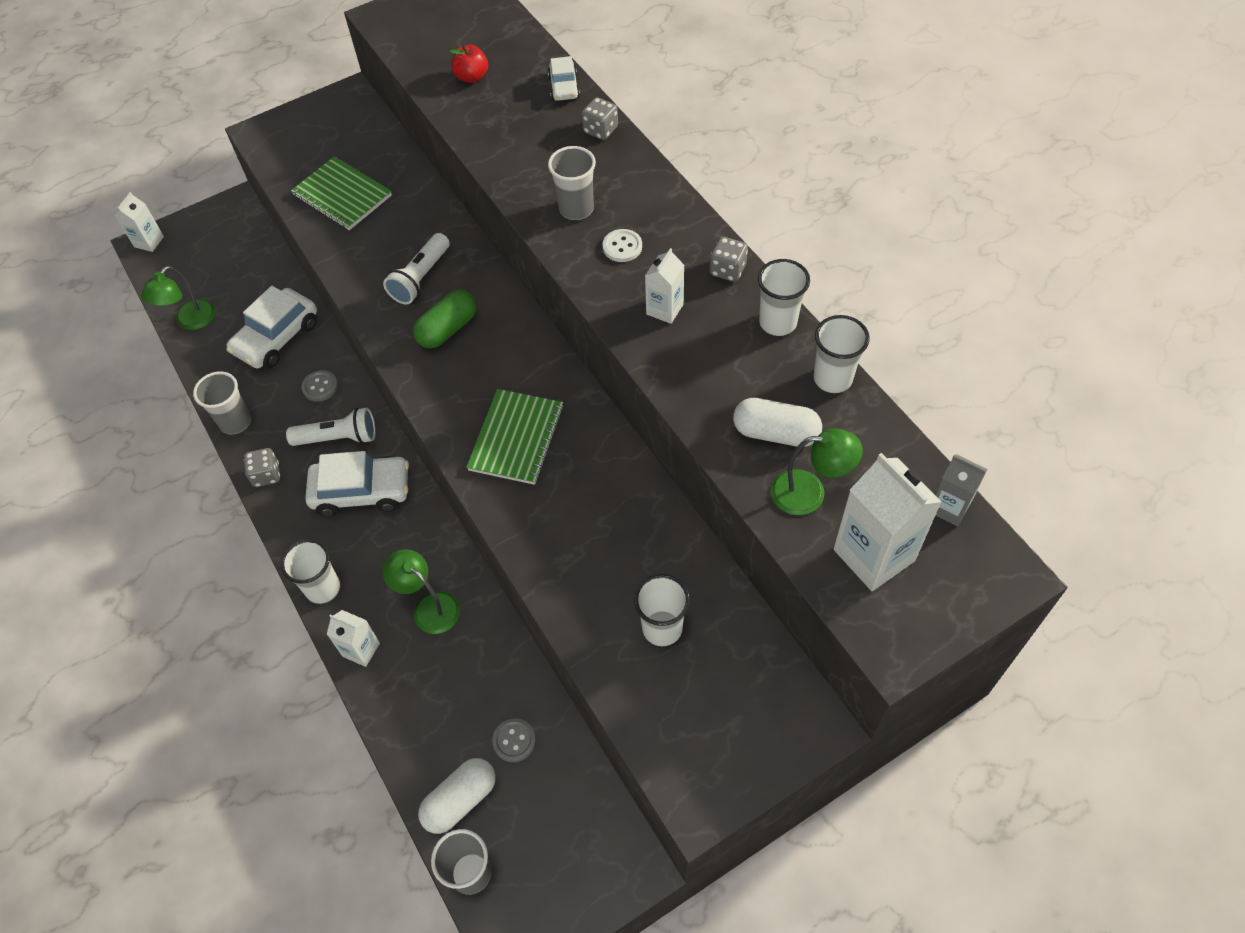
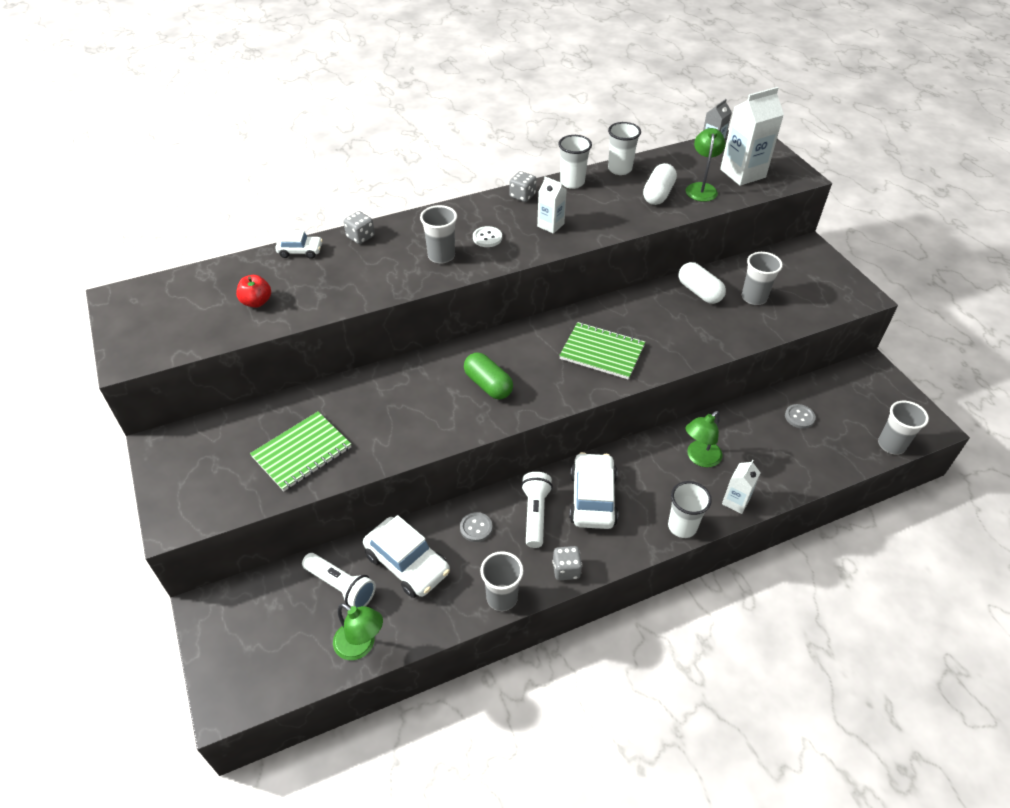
camera: 85 degrees left, 10 degrees down
(149, 242) = (222, 700): white carton -> none
(420, 278) = (427, 399): white flashlight -> white flashlight (341, 586)
(460, 800) = (844, 448): white capsule -> white capsule (699, 292)
(662, 628) = (754, 298): white cup -> grey cup

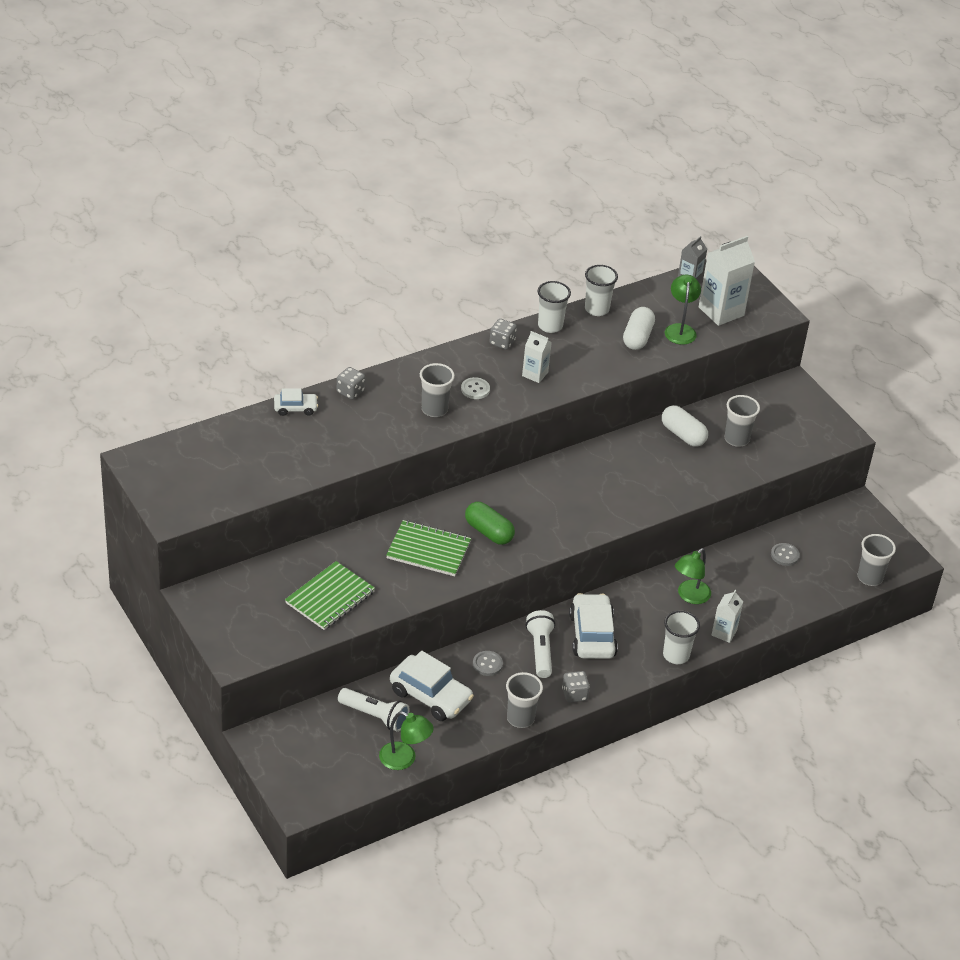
camera: 10 degrees left, 5 degrees down
(257, 302) = (271, 460): red apple -> none
(602, 352) = (592, 498): green notebook -> green notebook (428, 550)

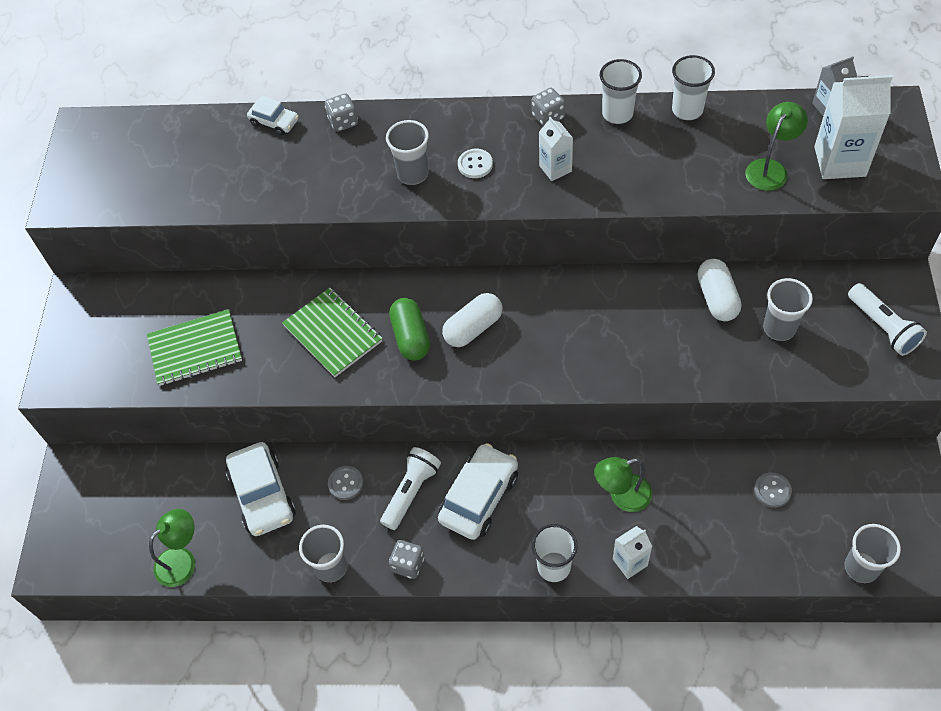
camera: 40 degrees right, 15 degrees up
(375, 716) = (193, 494): white flashlight -> white flashlight (883, 327)
(404, 759) = (182, 560): green lamp -> green lamp turned 105 degrees counterclockwise
(637, 337) = (710, 162): white capsule -> white capsule (473, 328)

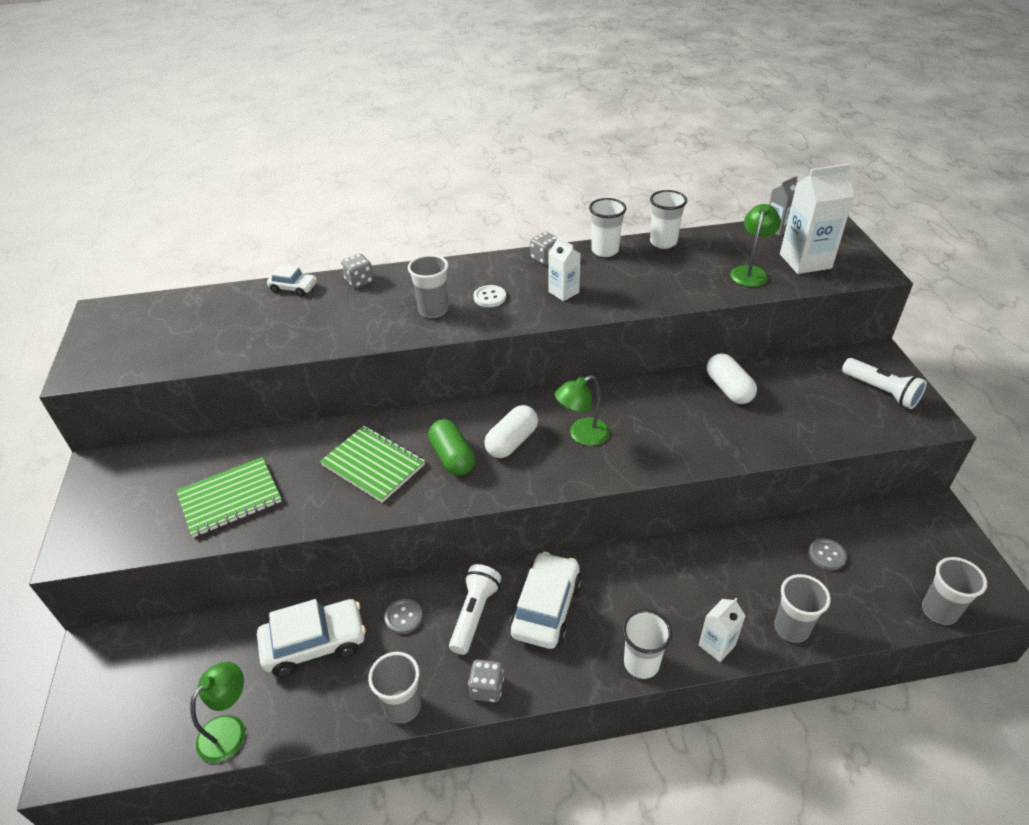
camera: 15 degrees left, 15 degrees down
(262, 495) = (315, 644): white car -> white car turned 75 degrees counterclockwise
(622, 496) = (687, 583): green lamp -> green lamp (582, 435)
(779, 328) = (793, 404): grey cup -> grey cup (791, 628)

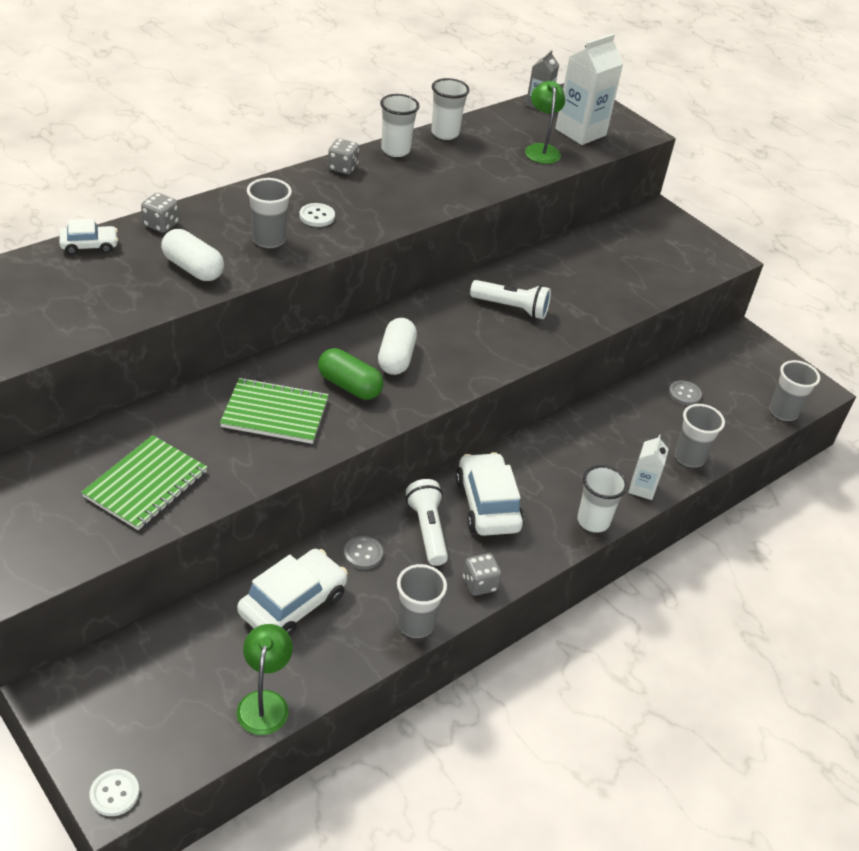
camera: 35 degrees left, 0 degrees up
(67, 762) = (114, 793): none -> white button
(563, 292) = (386, 198): white carton -> none
(582, 435) = (456, 336): green lamp -> none
(728, 389) = (556, 266): white capsule -> white capsule (193, 268)
(881, 391) = (677, 241): white flashlight -> white flashlight (511, 308)

